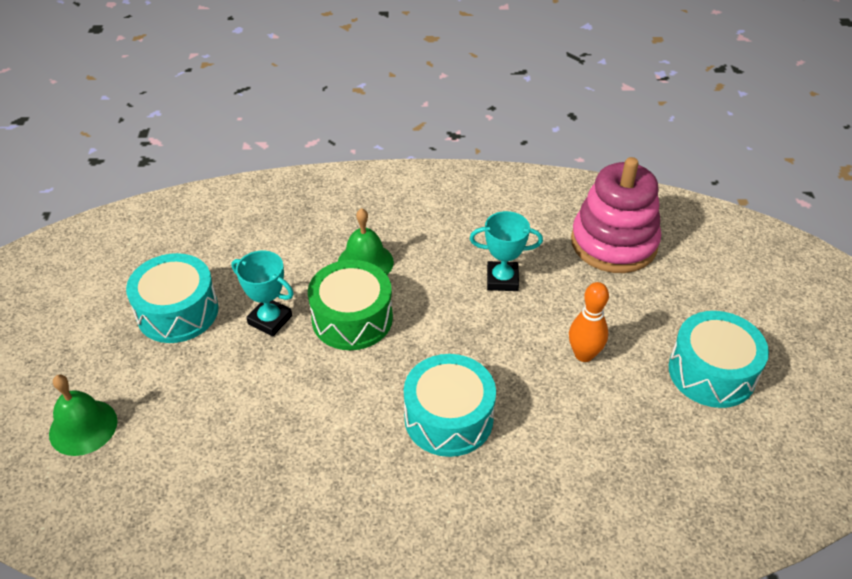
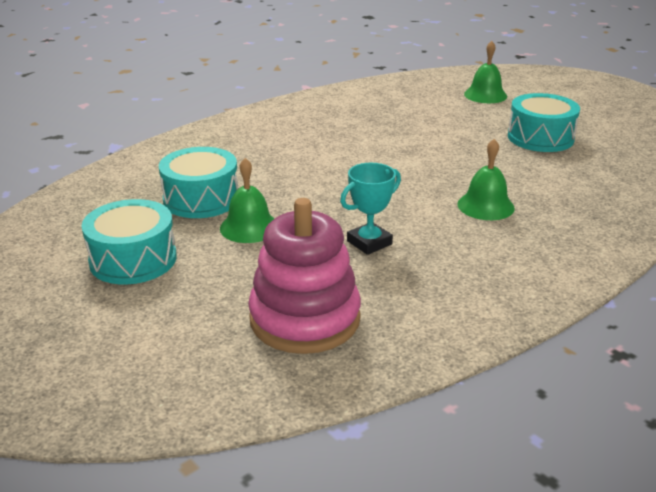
camera: 140 degrees right, 15 degrees down
(270, 320) = (484, 156): turquoise trophy -> none
(352, 318) = (437, 177): green drum -> none
(448, 418) = (306, 165): turquoise drum -> turquoise drum (201, 199)
(584, 354) = (249, 227): orange bowling pin -> green bell

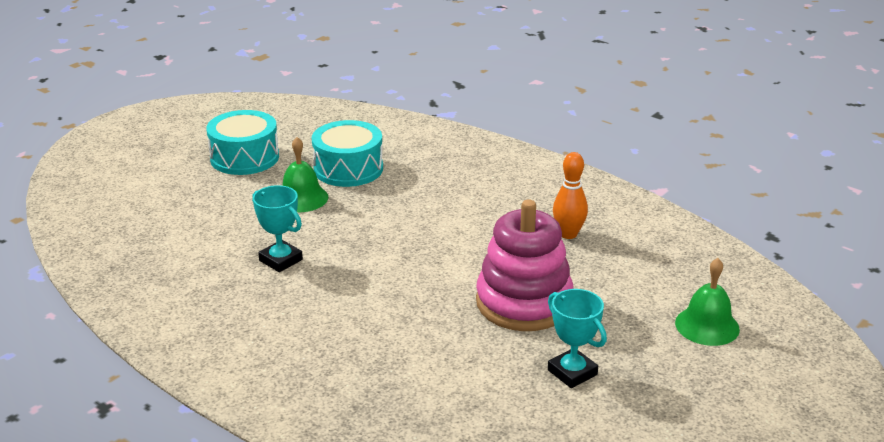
camera: 80 degrees right, 0 degrees up
(305, 319) = (161, 240): pink stacking toy -> pink stacking toy (524, 302)
(362, 119) = (568, 234): none -> orange bowling pin
(485, 206) = (366, 327): green bell -> none
(540, 138) = (572, 372): turquoise drum -> turquoise trophy

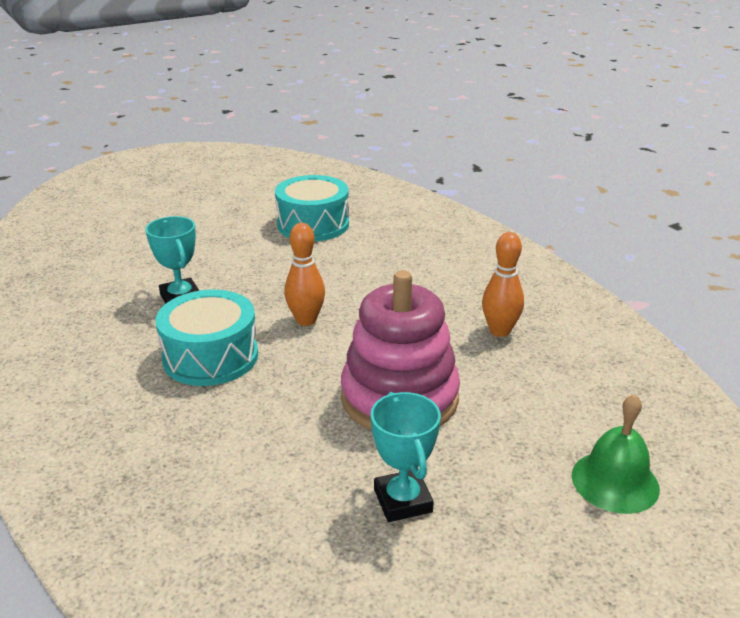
camera: 20 degrees right, 0 degrees up
(244, 157) = (226, 199): turquoise drum -> turquoise drum (210, 357)
(301, 198) = (248, 243): green bell -> none
(406, 257) = (306, 320): none -> orange bowling pin

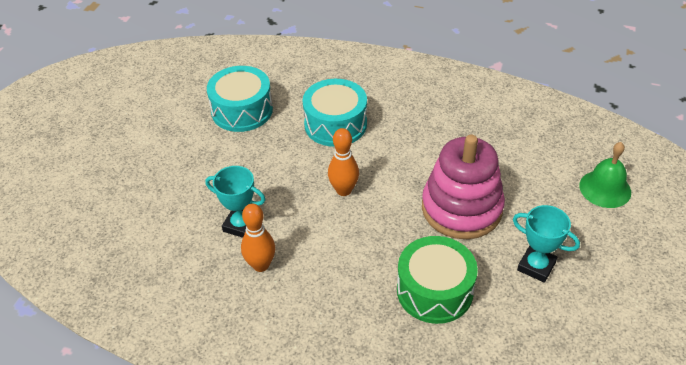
camera: 40 degrees left, 15 degrees up
(210, 357) = (325, 254): turquoise drum -> turquoise drum (335, 124)
(258, 449) = (434, 291): none -> green drum
(500, 331) = (456, 129): orange bowling pin -> orange bowling pin (261, 265)

